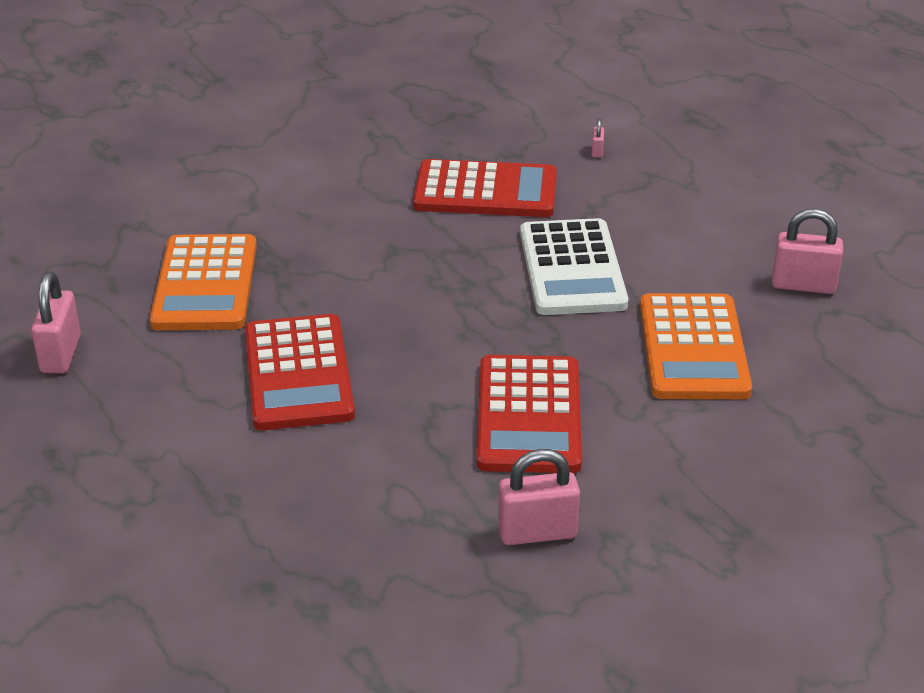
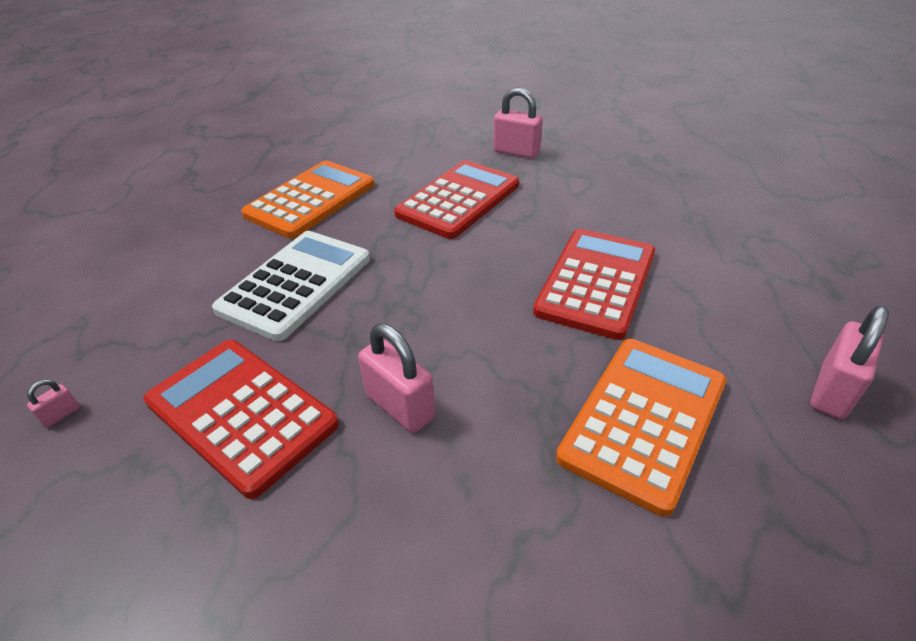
camera: 145 degrees left, 5 degrees up
(803, 285) = (181, 209): pink padlock -> pink padlock (400, 406)

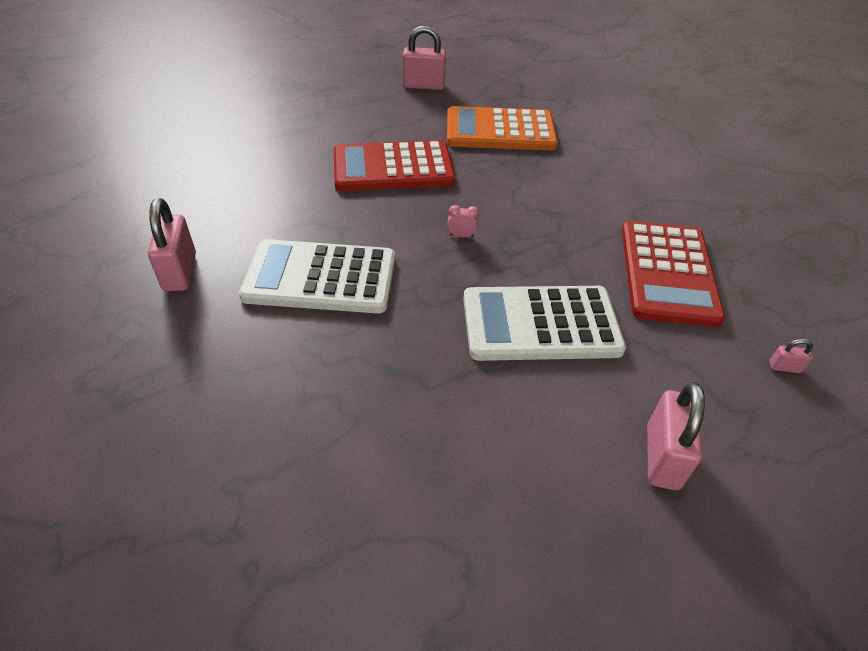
camera: 125 degrees left, 5 degrees up
(311, 200) = (402, 406): orange calculator -> none
(400, 406) = (584, 210): pink padlock -> pink padlock (662, 457)
(443, 286) = (461, 236): none -> pink clock
(458, 200) = (320, 278): red calculator -> white calculator

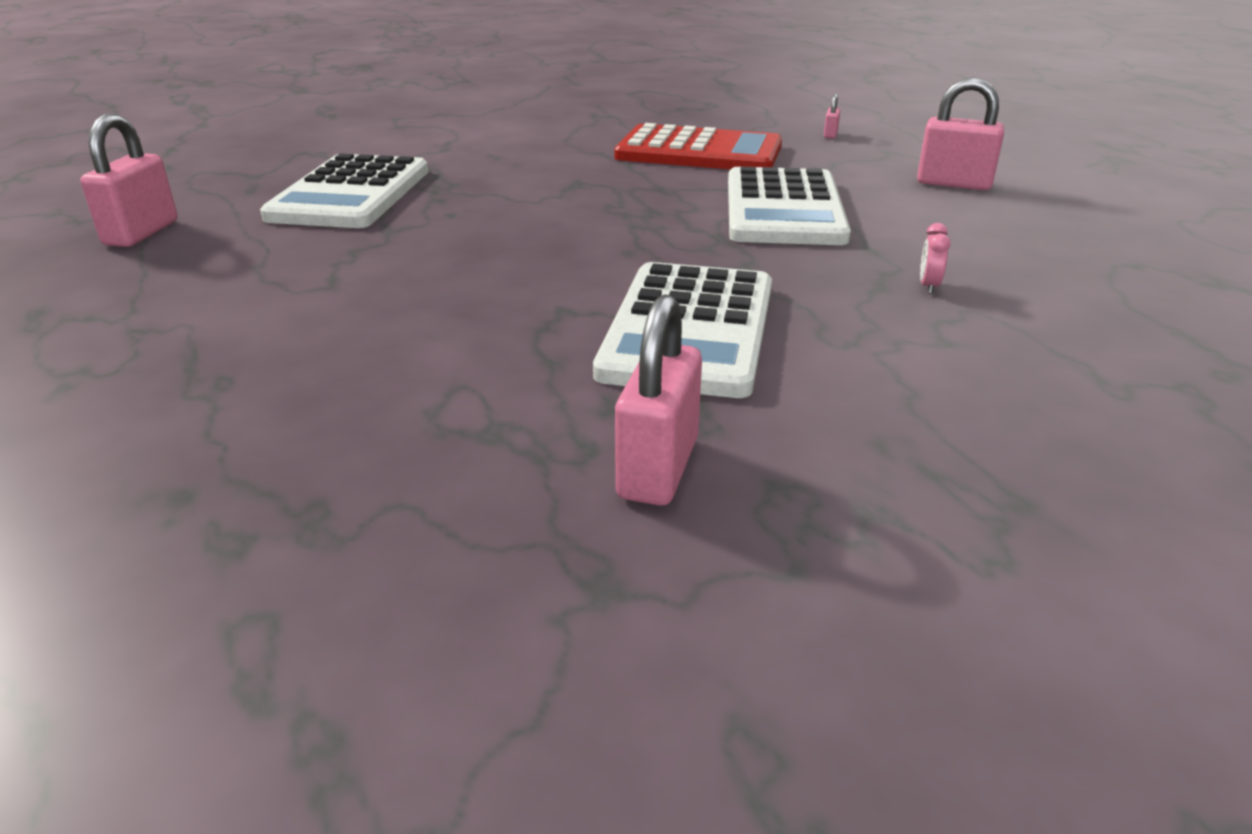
camera: 80 degrees left, 15 degrees down
(180, 272) = (658, 468): pink padlock -> pink padlock turned 75 degrees counterclockwise
(393, 168) = (404, 268): red calculator -> none
(461, 236) = (607, 234): pink clock -> pink clock (928, 286)
(500, 131) = (351, 194): orange calculator -> white calculator

